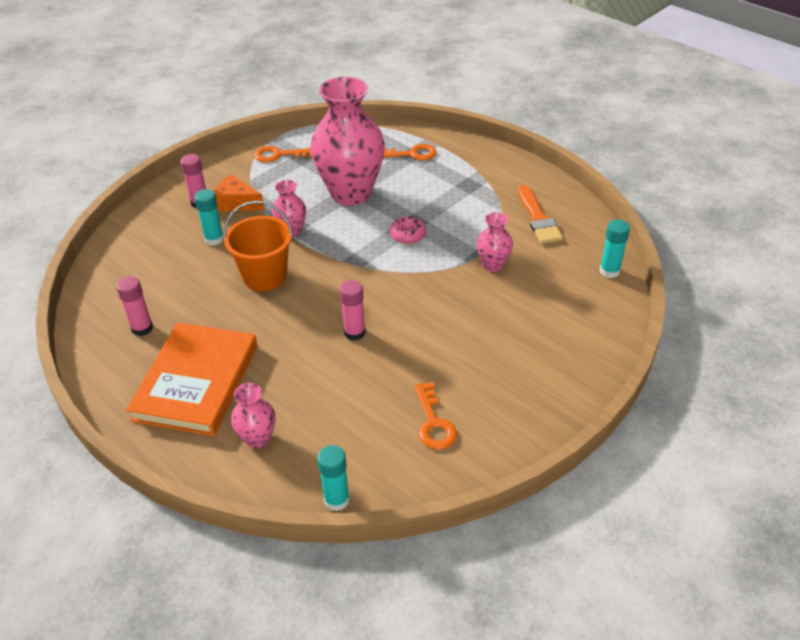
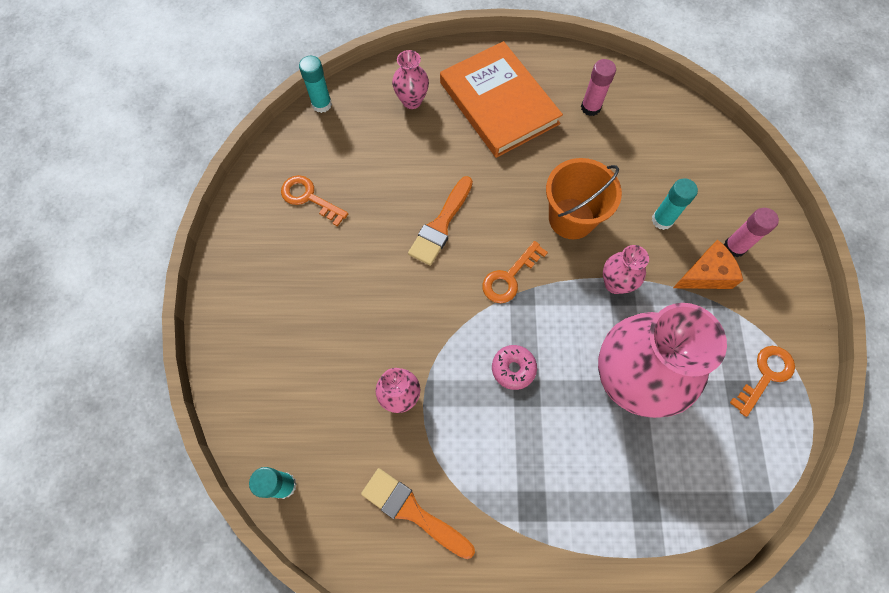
camera: 135 degrees right, 25 degrees up
(354, 332) = (441, 225): pink glue stick -> orange brush
(411, 154) = (646, 508): orange key -> orange key (509, 277)

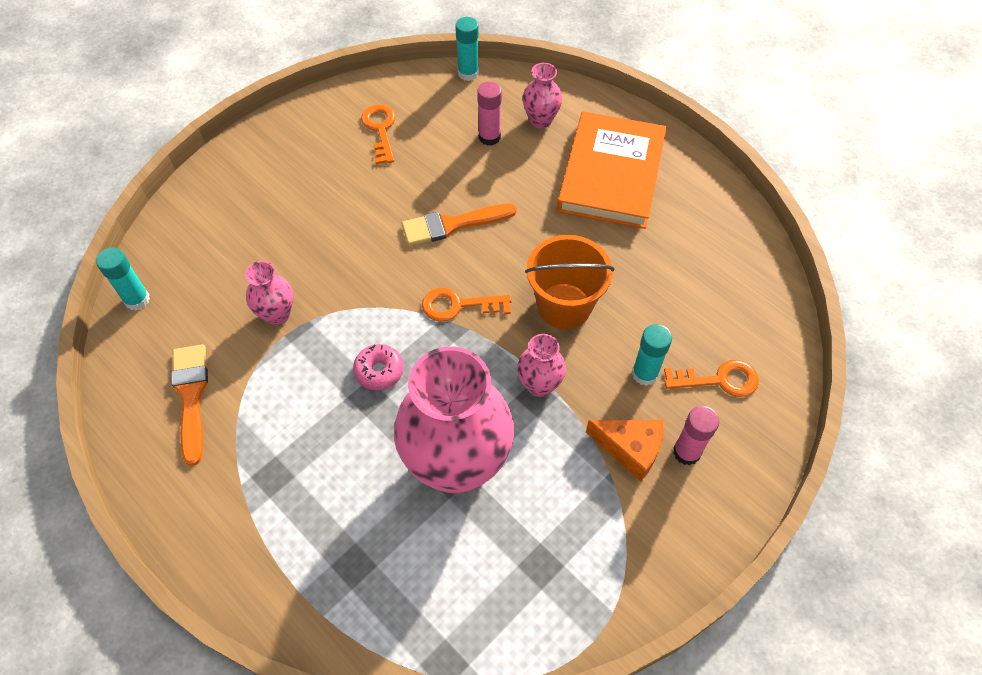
camera: 45 degrees right, 10 degrees down
(590, 107) = (690, 237): pink glue stick -> pink glue stick (489, 137)
(765, 375) = (583, 575): orange key -> orange key (719, 380)

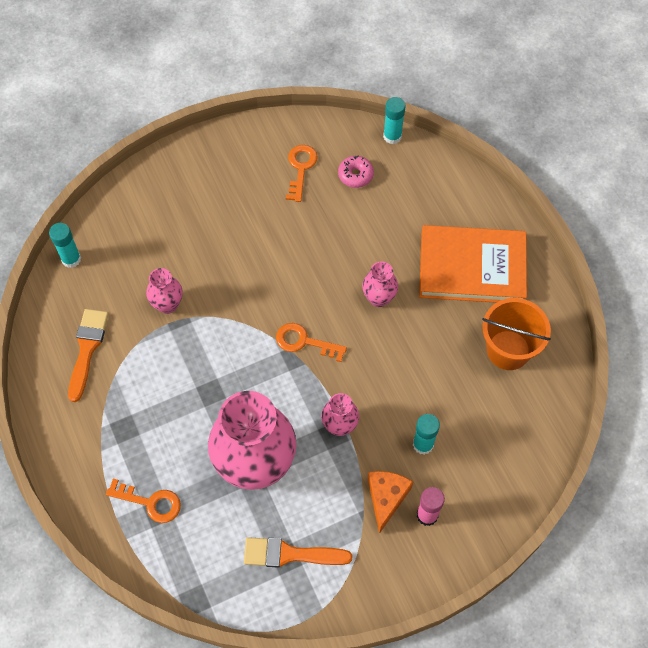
camera: 20 degrees right, 5 degrees up
(379, 371) = (226, 375): pink donut -> pink donut (355, 175)
(452, 224) = (326, 272): orange brush -> orange brush (290, 554)
(489, 137) = (386, 202): pink glue stick -> none
(540, 120) = (434, 200): pink vase -> pink vase (379, 298)
(564, 306) = (385, 369): orange bucket -> orange bucket (508, 350)
(611, 174) = (472, 267): orange book -> orange book turned 60 degrees clockwise
(630, 449) = (386, 498): orange cheese -> orange cheese turned 120 degrees counterclockwise
(719, 380) = (478, 469): orange key -> orange key (150, 502)

